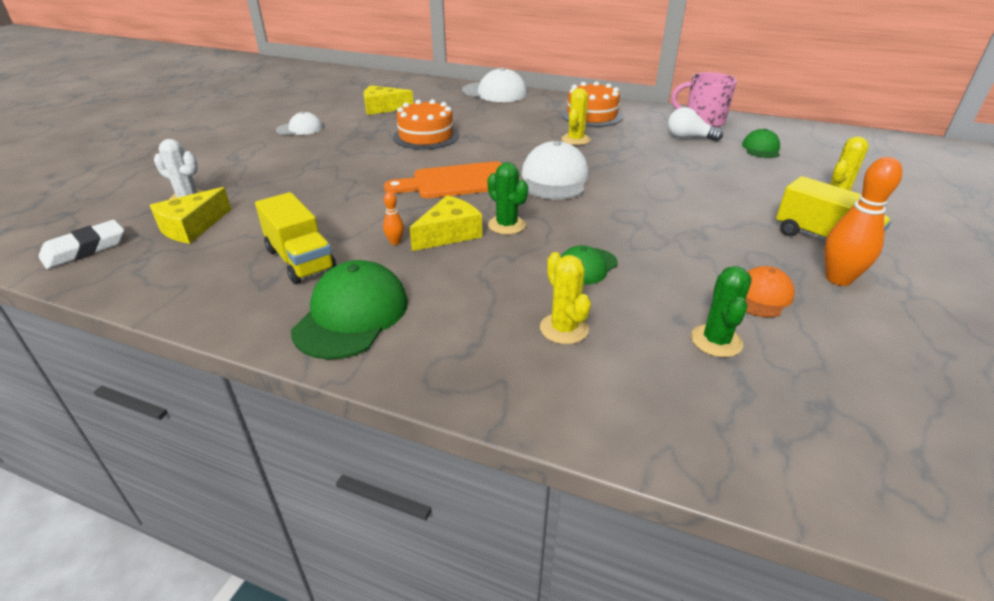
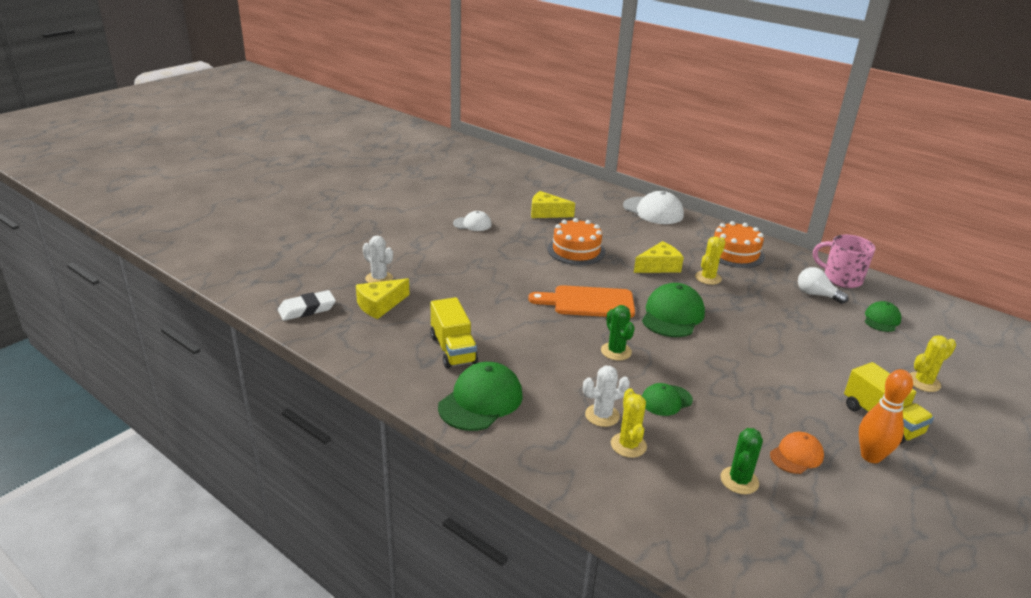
camera: 15 degrees right, 5 degrees down
(395, 242) = (525, 348): orange bowling pin -> none
(449, 234) = (568, 350): yellow cheese -> yellow cheese (659, 266)
(517, 300) = (602, 415): none -> white cactus
(554, 179) = (672, 315): white cap -> green cap

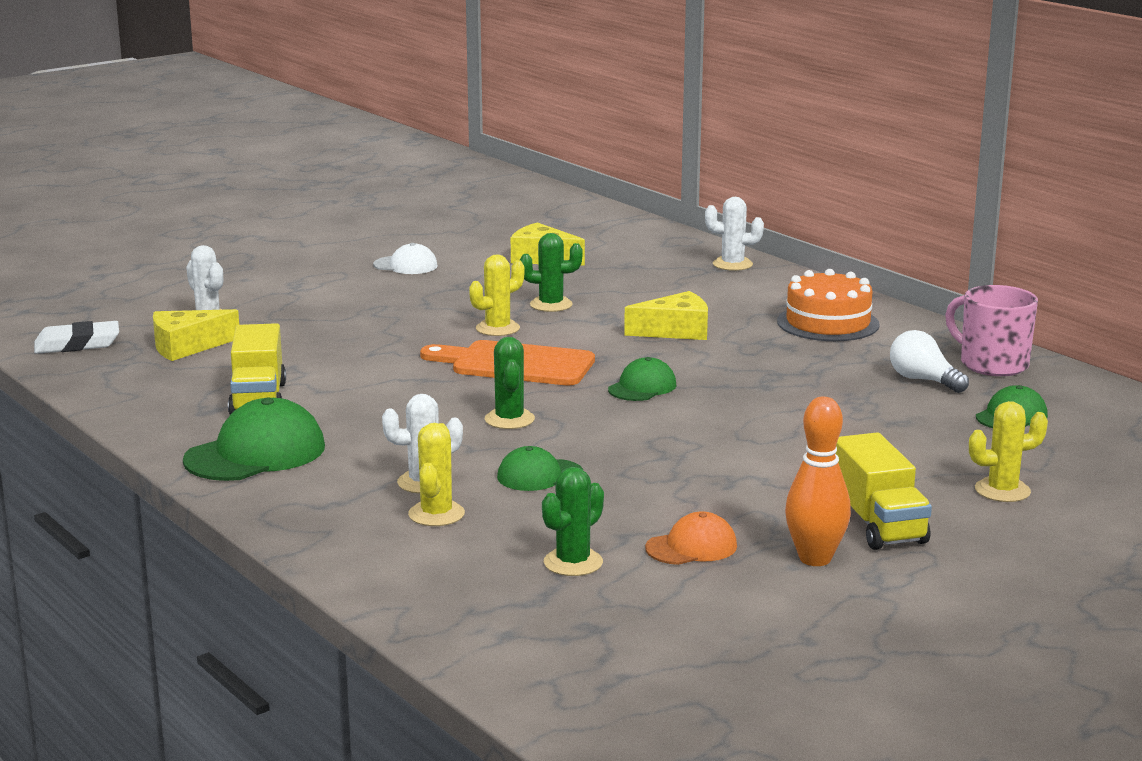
camera: 15 degrees right, 10 degrees down
(576, 250) = (551, 305): orange cake -> green cactus
(653, 211) = (732, 264): white cap -> white cactus
(672, 315) = (642, 387): green cap -> green cap, size x0.58
(708, 278) = (748, 349): yellow cactus -> yellow cactus (497, 328)

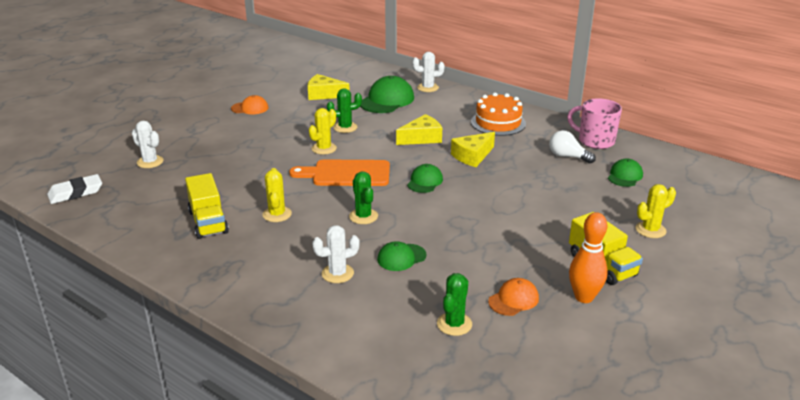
camera: 15 degrees left, 10 degrees up
(187, 347) = (146, 186): yellow cheese -> yellow cheese (472, 156)
(255, 453) = (225, 266): green cap -> green cap (387, 100)
(406, 265) = (250, 108): white cap -> orange cap
(436, 514) = (356, 298): yellow cactus -> yellow cactus (277, 214)

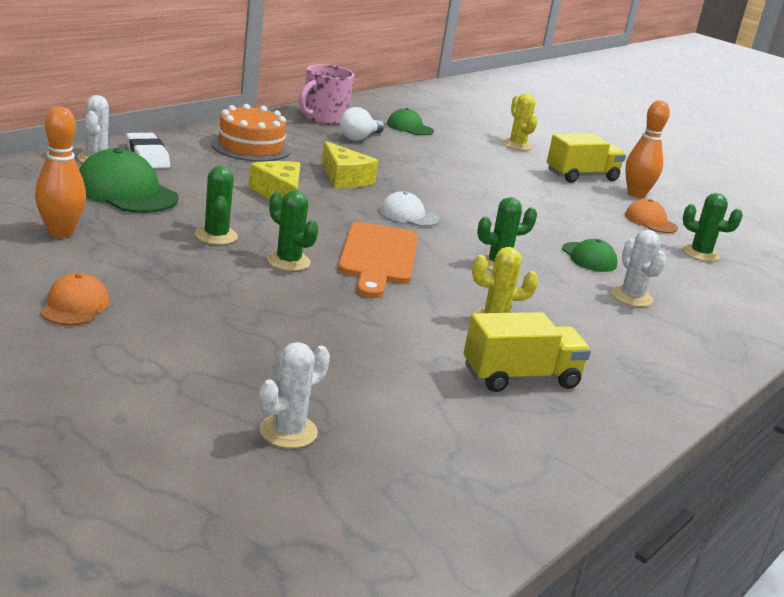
camera: 90 degrees left, 5 degrees down
(76, 193) = (412, 531): white eraser -> white eraser (147, 156)
(324, 94) = (60, 232): yellow cheese -> orange bowling pin
(324, 148) = (288, 261): yellow cactus -> green cactus
(425, 181) = (409, 215): green cap -> white cap

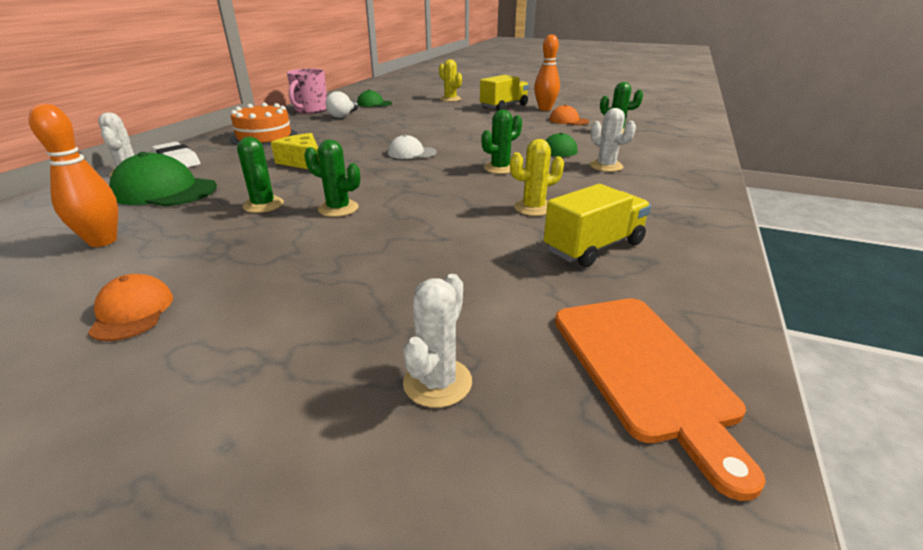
camera: 15 degrees left, 5 degrees up
(344, 178) = (348, 141): yellow cheese -> none
(378, 257) = (409, 186): orange cutting board -> orange cutting board (644, 371)

